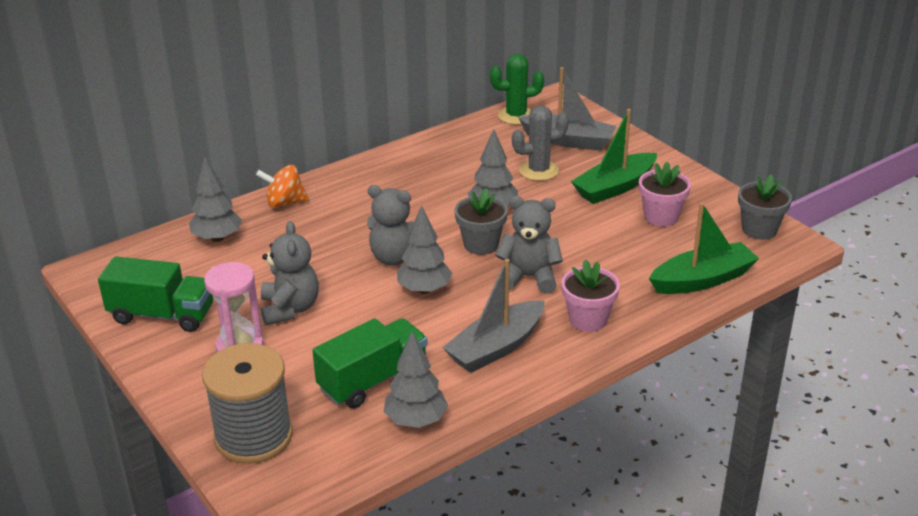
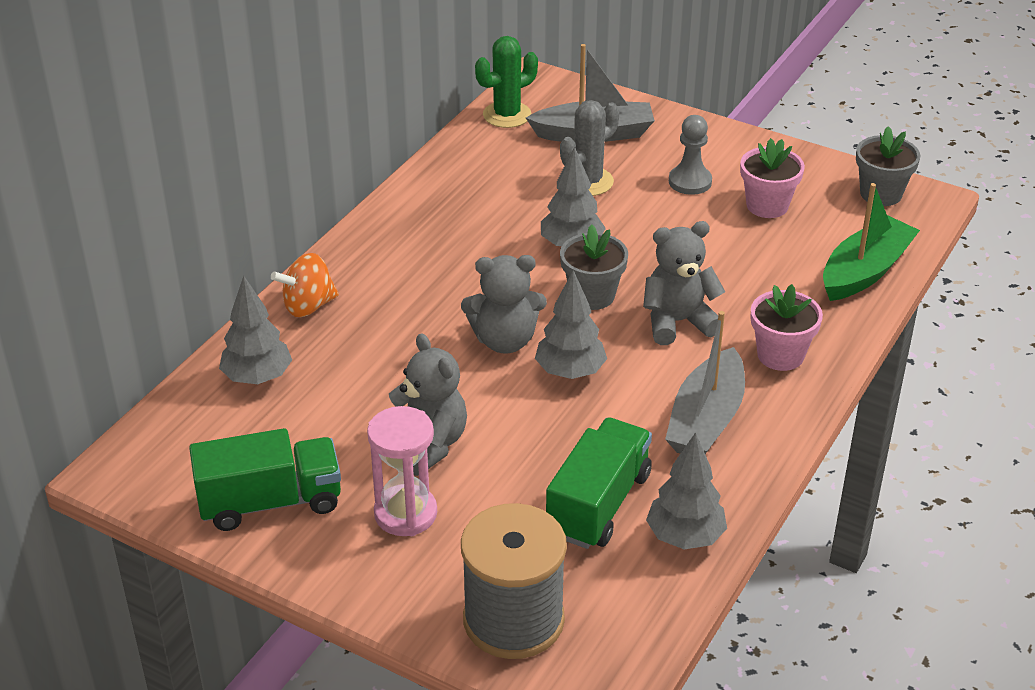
camera: 25 degrees left, 5 degrees up
(614, 187) = (690, 182): green boat -> grey pawn

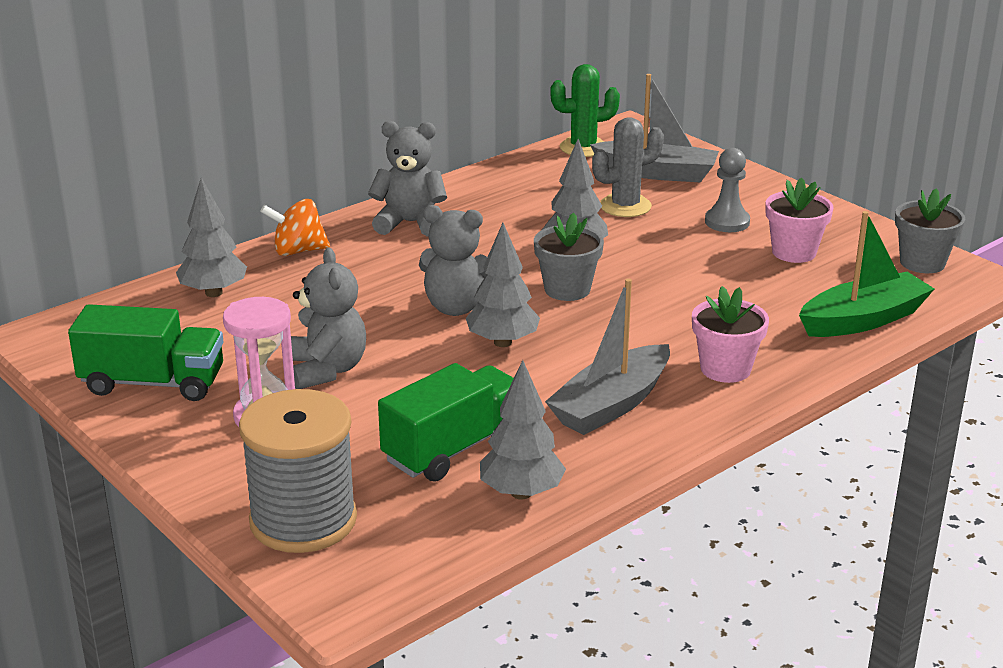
camera: 20 degrees right, 10 degrees down
(678, 322) = (638, 324): grey teddy bear -> grey teddy bear (410, 223)

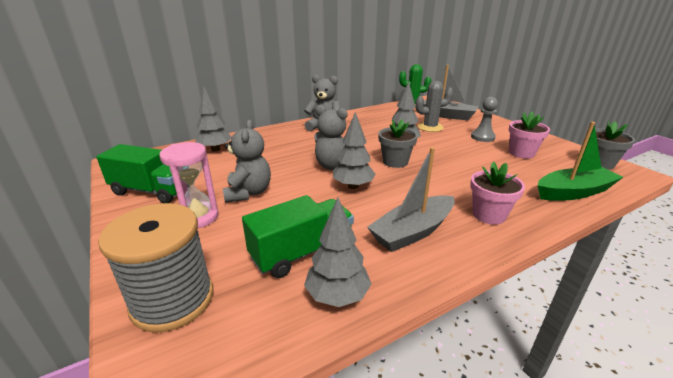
camera: 10 degrees right, 0 degrees up
(298, 251) = (266, 135): orange spinning top -> none

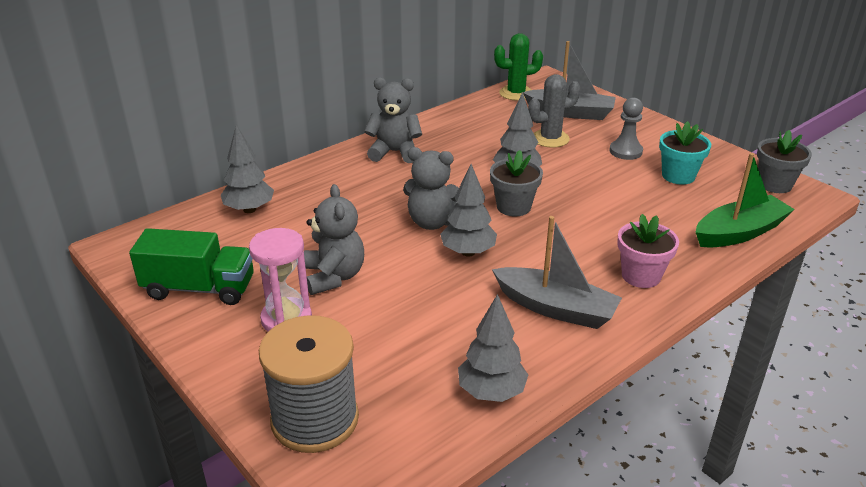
camera: 10 degrees left, 5 degrees up
(302, 252) = (435, 349): green truck -> none
(412, 232) = (556, 308): grey boat -> grey boat turned 105 degrees counterclockwise
(521, 153) = (678, 176): pink flower pot -> turquoise flower pot

